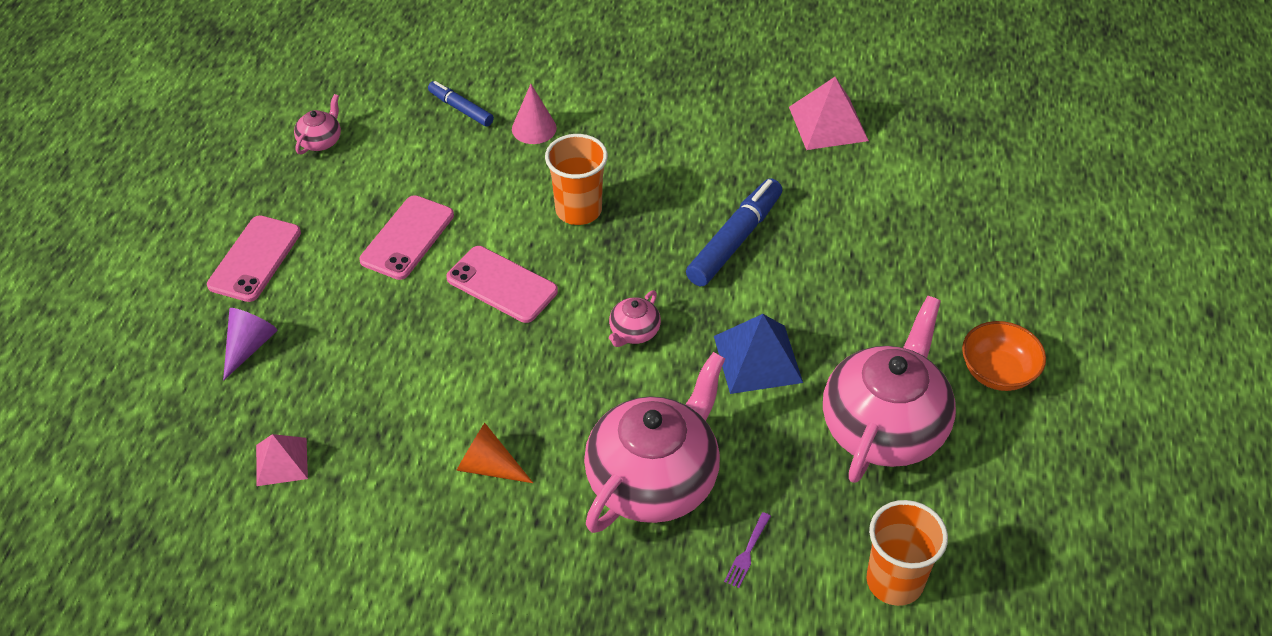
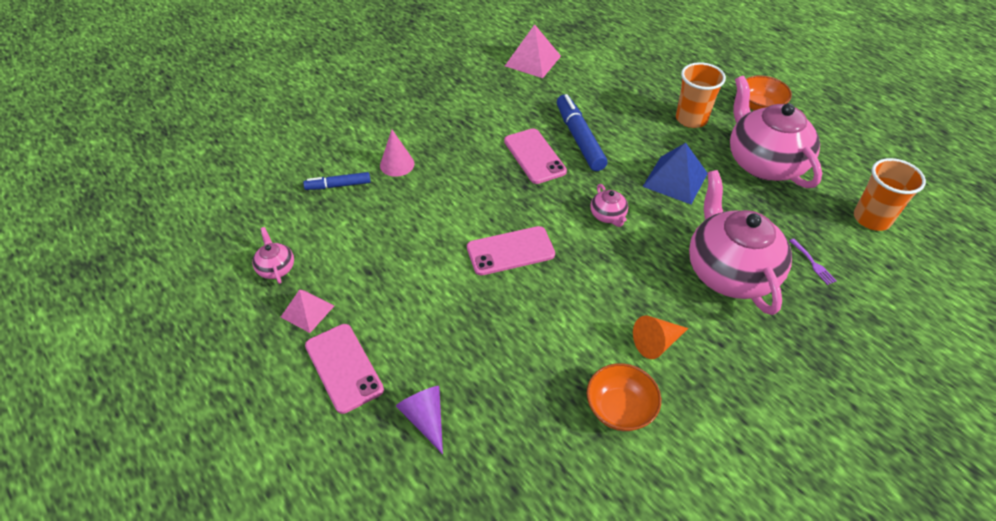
camera: 50 degrees left, 0 degrees up
(281, 461) = (554, 459): pink pyramid -> pink pyramid (307, 311)
(378, 479) = (619, 409): none -> orange bowl
(407, 238) = (419, 273): pink phone -> pink phone (534, 156)
(578, 210) = (487, 184): orange cup -> orange cup (691, 119)

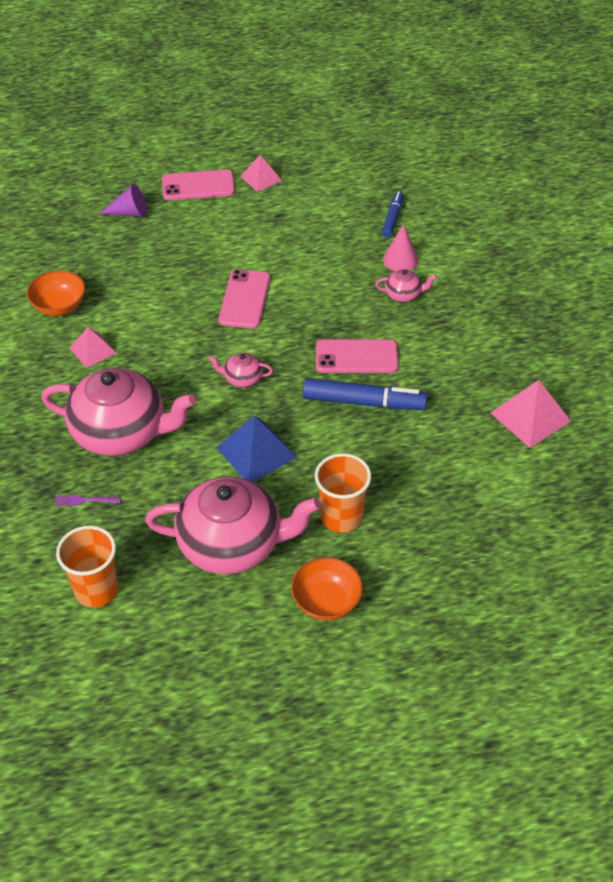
camera: 115 degrees right, 0 degrees up
(276, 268) = (315, 170): pink teapot -> pink teapot (403, 294)
(656, 342) = (93, 350): orange cone -> pink pyramid

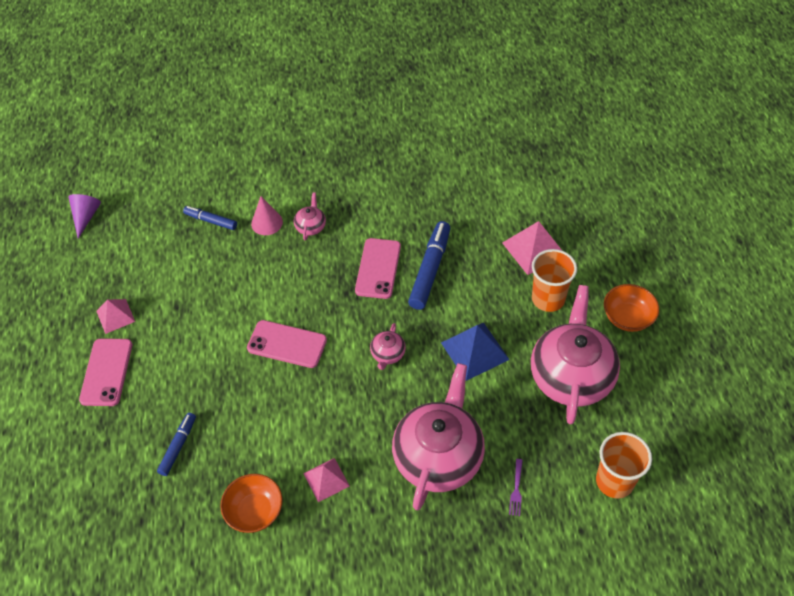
camera: 80 degrees left, 5 degrees up
(124, 245) = (178, 446): none -> blue marker
(129, 213) = (127, 439): purple cone -> purple cone (86, 217)
(530, 417) = (461, 170): pink pyramid -> pink pyramid (534, 249)

